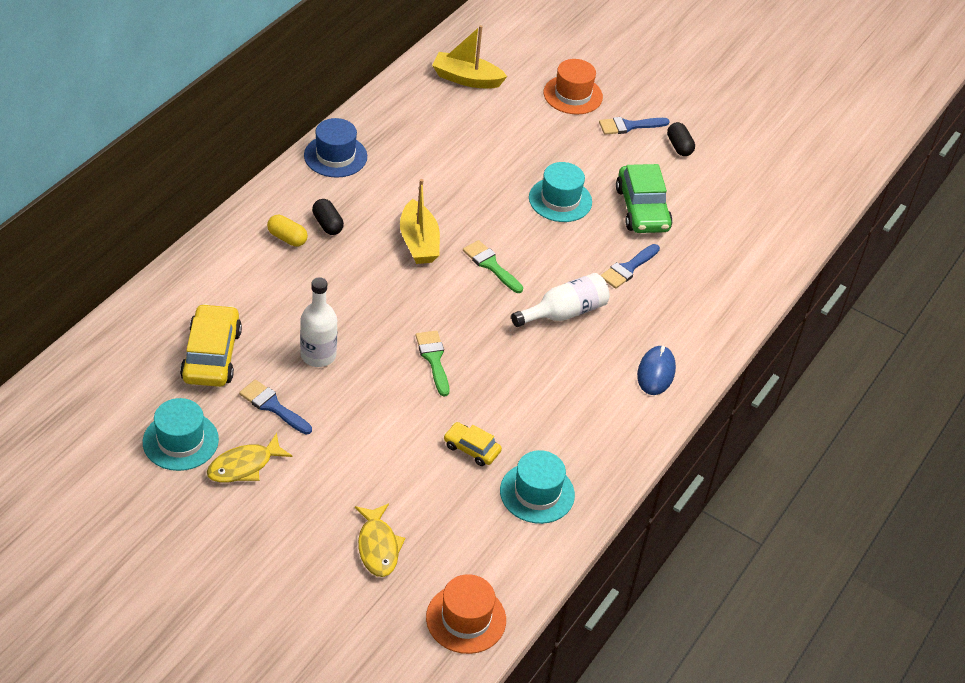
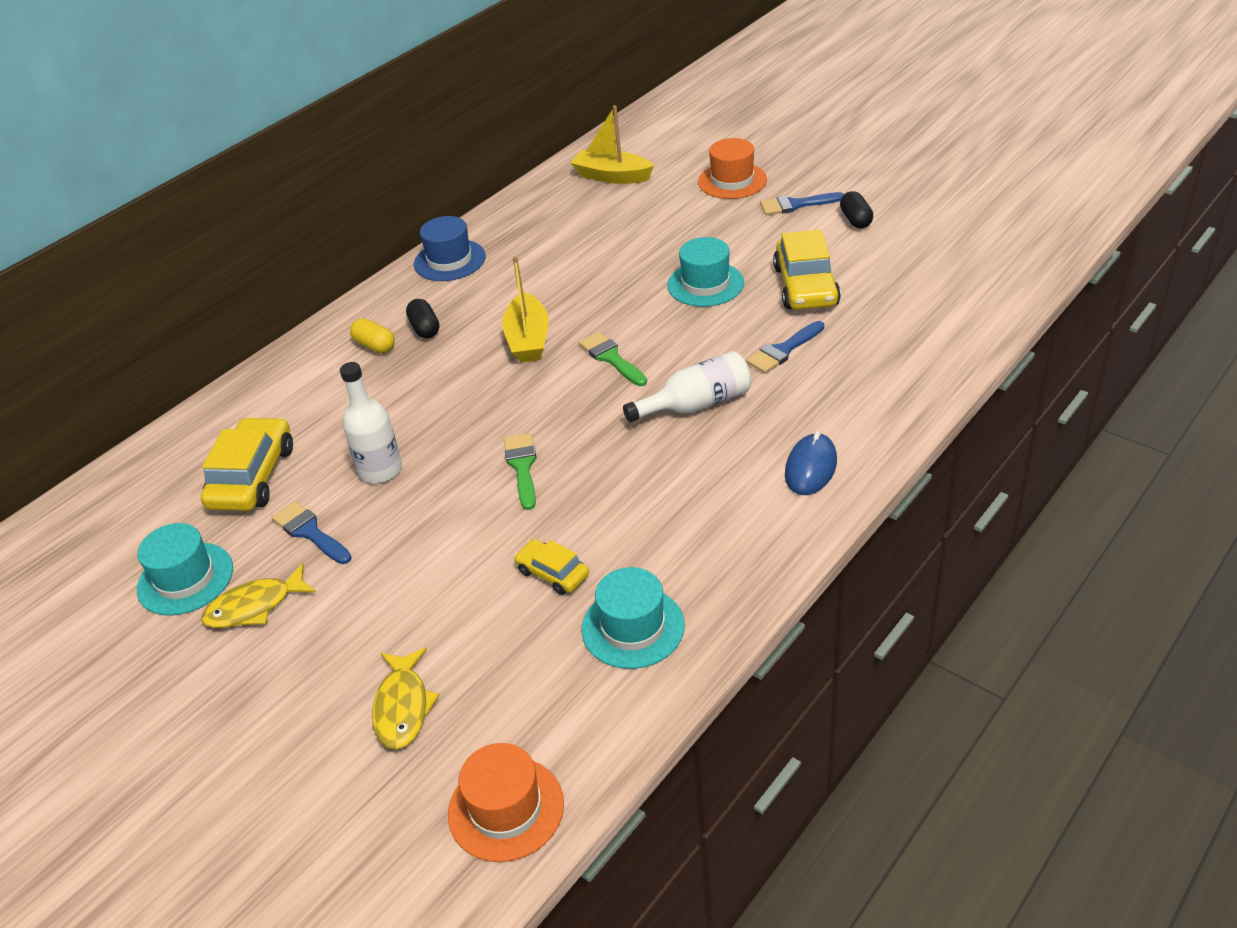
camera: 15 degrees right, 5 degrees down
(642, 209) = (806, 286): green car -> yellow car

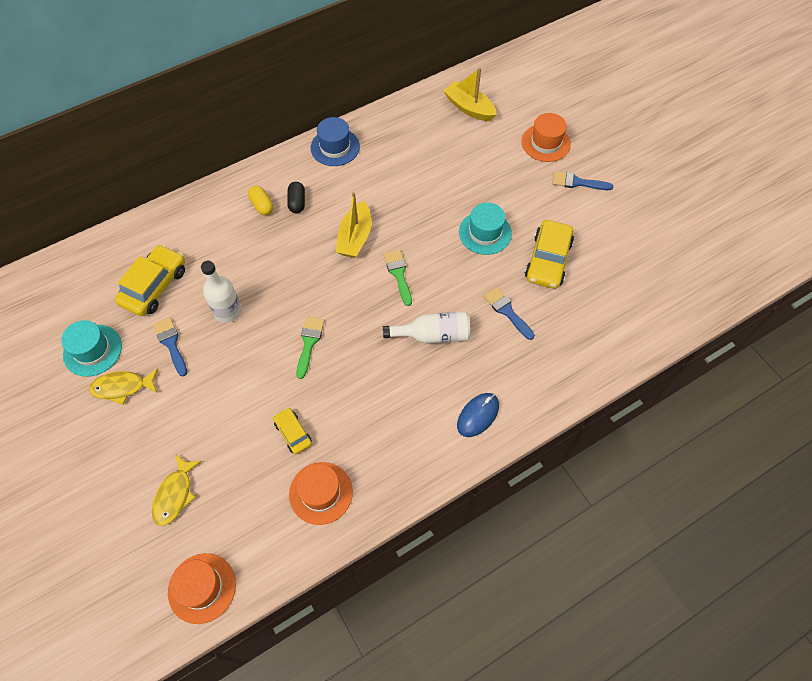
camera: 15 degrees right, 20 degrees up
(633, 627) = (321, 493): turquoise hat -> orange hat
(783, 350) = (507, 311): blue brush -> blue brush turned 75 degrees clockwise
(855, 220) = (609, 212): black capsule -> none

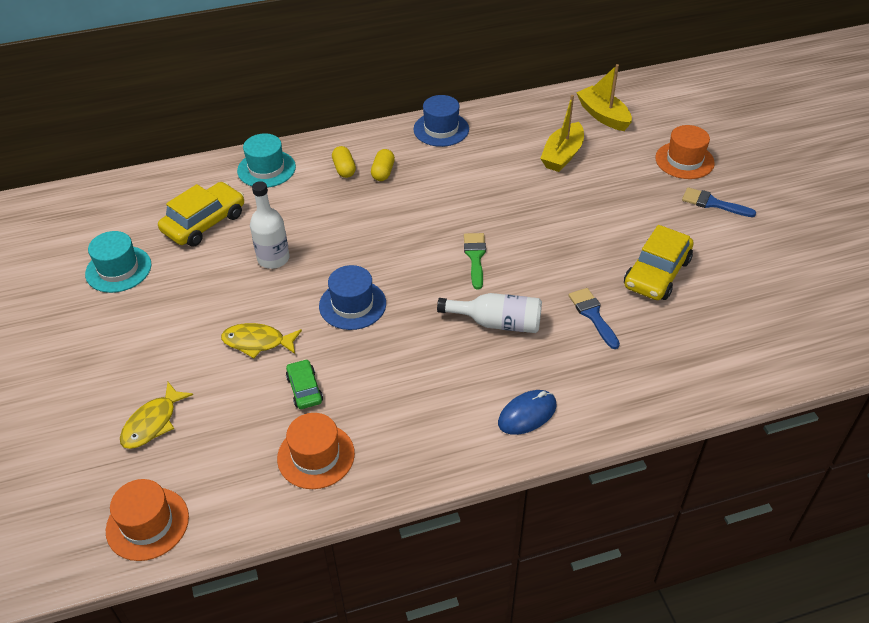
camera: 15 degrees right, 15 degrees down
(122, 387) = (136, 309): yellow fish -> yellow fish (257, 342)
(171, 343) = (202, 278): blue brush -> none
(293, 433) = (304, 389): yellow car -> green car
(297, 202) = (383, 172): black capsule -> yellow capsule
(309, 343) = (352, 304): green brush -> blue hat
(355, 237) = (436, 214): yellow boat -> yellow boat (562, 155)
(485, 233) = (588, 234): turquoise hat -> turquoise hat (266, 169)

